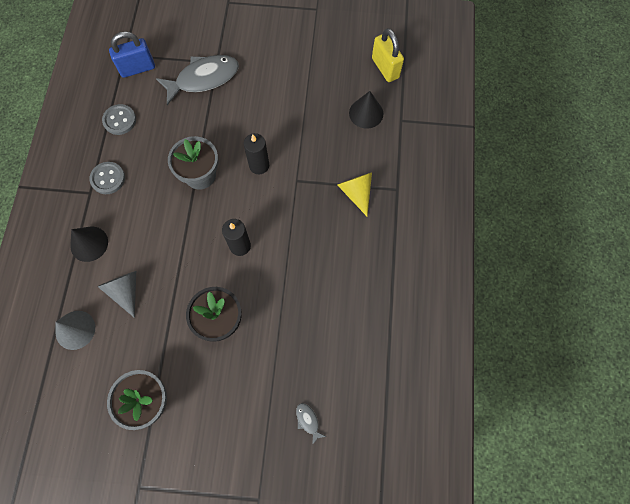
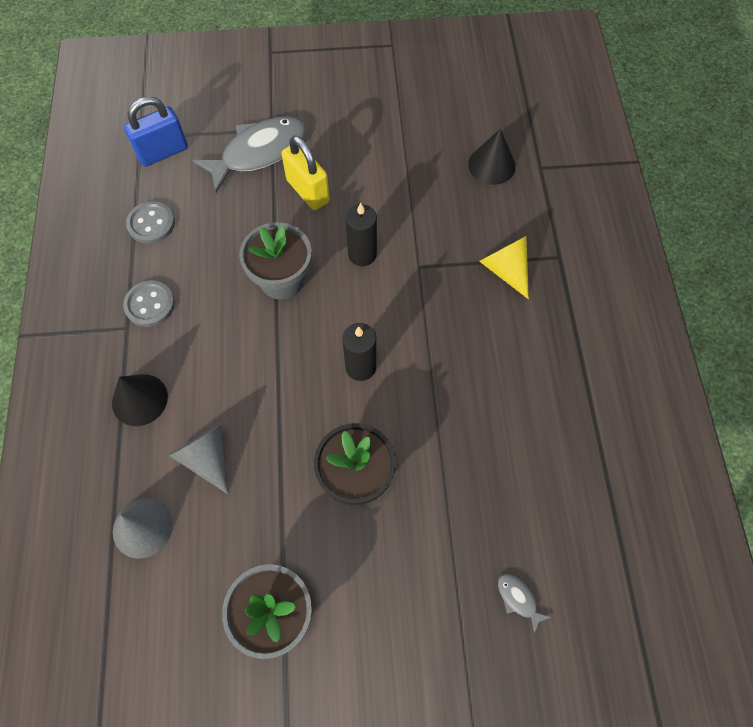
camera: 10 degrees left, 5 degrees down
(385, 68) = (502, 105): yellow padlock -> yellow padlock (308, 191)

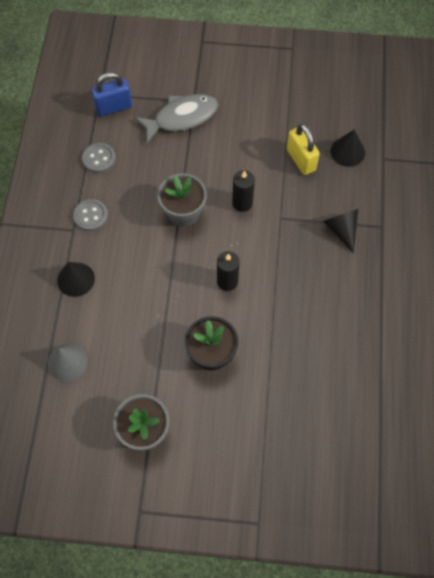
camera: 10 degrees right, 0 degrees up
(207, 458) = (115, 325): grey cone -> none
(308, 191) = (212, 151): yellow padlock -> yellow padlock (301, 160)
(505, 270) = (341, 230): yellow cone -> black cone
(518, 599) = (304, 449): grey fish -> none

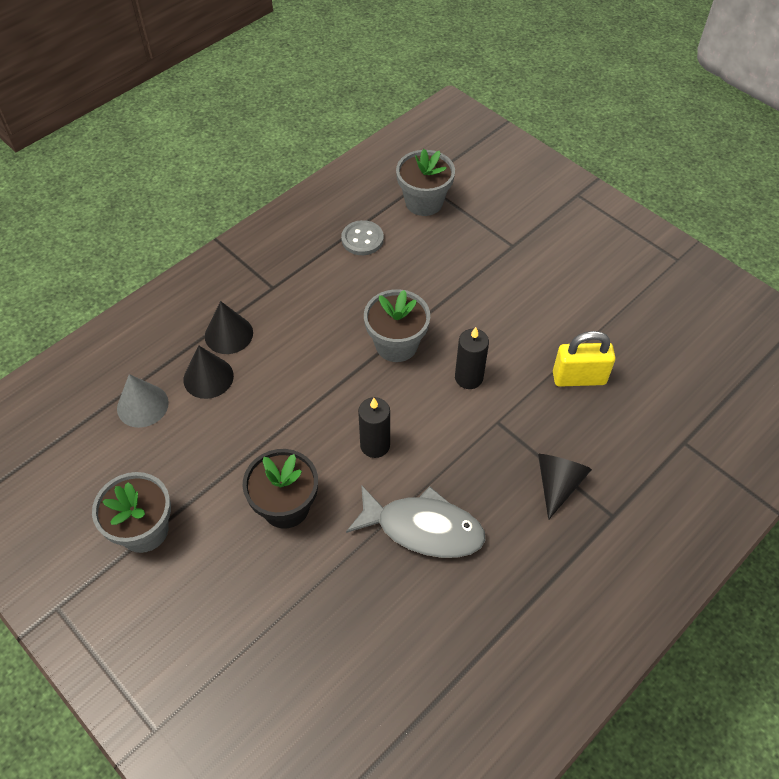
camera: 40 degrees right, 10 degrees down
(90, 216) = (301, 286): grey button -> none
(114, 107) = (424, 202): blue padlock -> grey flower pot
(181, 117) = (484, 253): grey fish -> grey fish (423, 528)
(301, 160) = (579, 378): yellow padlock -> yellow padlock turned 75 degrees clockwise
(347, 151) = (645, 406): black cone -> black cone (208, 377)

